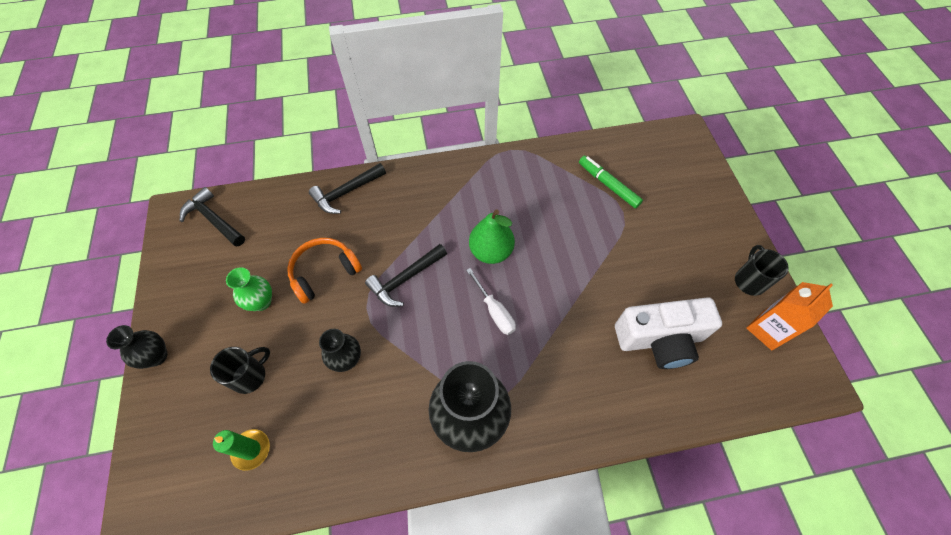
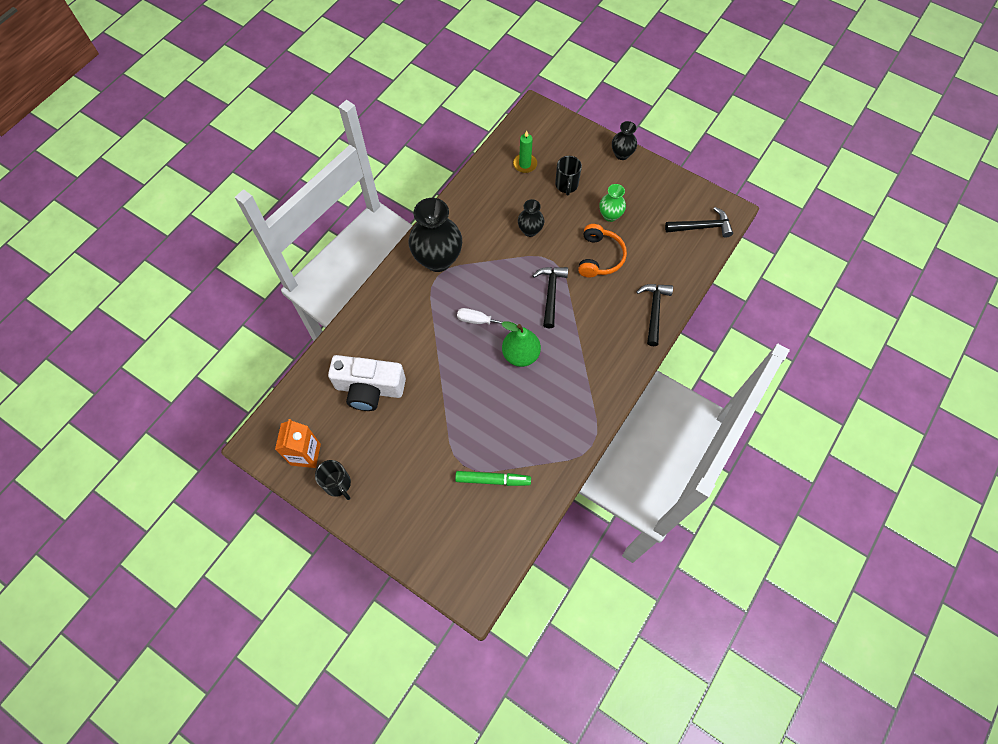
camera: 135 degrees right, 5 degrees up
(659, 339) = (369, 388): white camera -> white camera turned 120 degrees counterclockwise

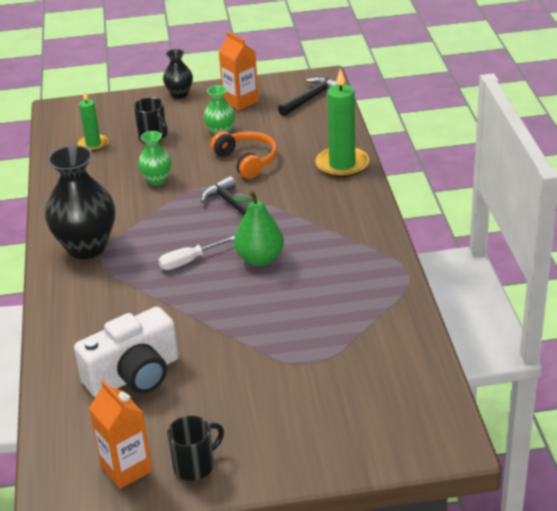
camera: 40 degrees left, 30 degrees down
(338, 484) = (195, 465): black mug -> black mug turned 45 degrees counterclockwise
(493, 480) = (352, 354): green marker -> none
(530, 230) = (157, 180): black vase -> green vase
(653, 193) = (240, 101): none -> orange carton
(654, 311) = (342, 165): black hammer -> green candle

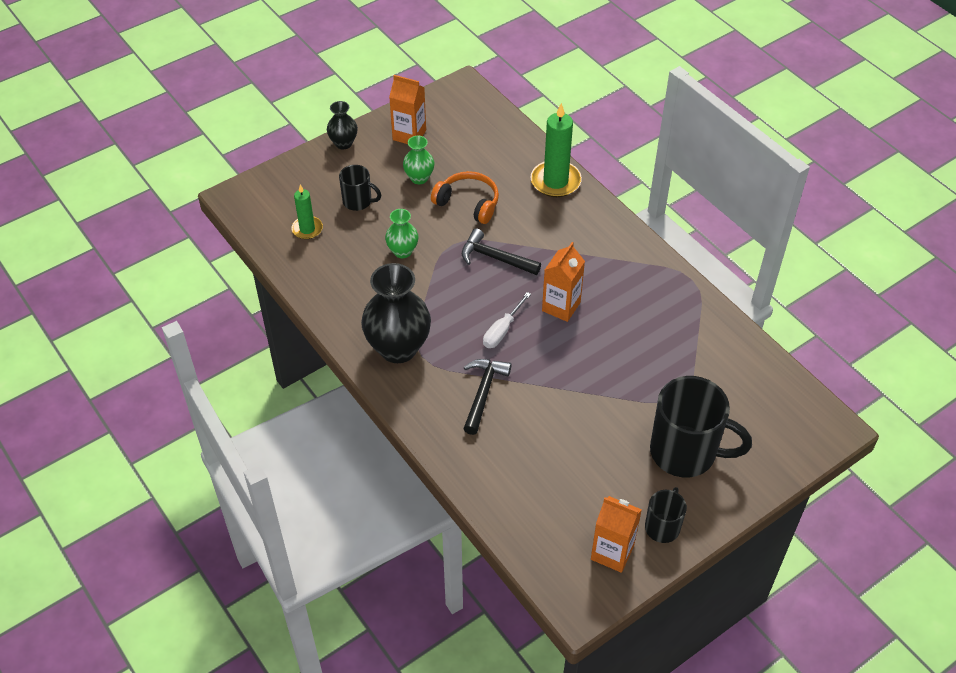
camera: 30 degrees left, 15 degrees up
(134, 375) = (547, 463): white camera -> none
(260, 259) = (561, 306): green pear -> orange carton
(274, 412) = (685, 452): none -> black mug
(311, 98) = (472, 113): black hammer -> black hammer (483, 393)

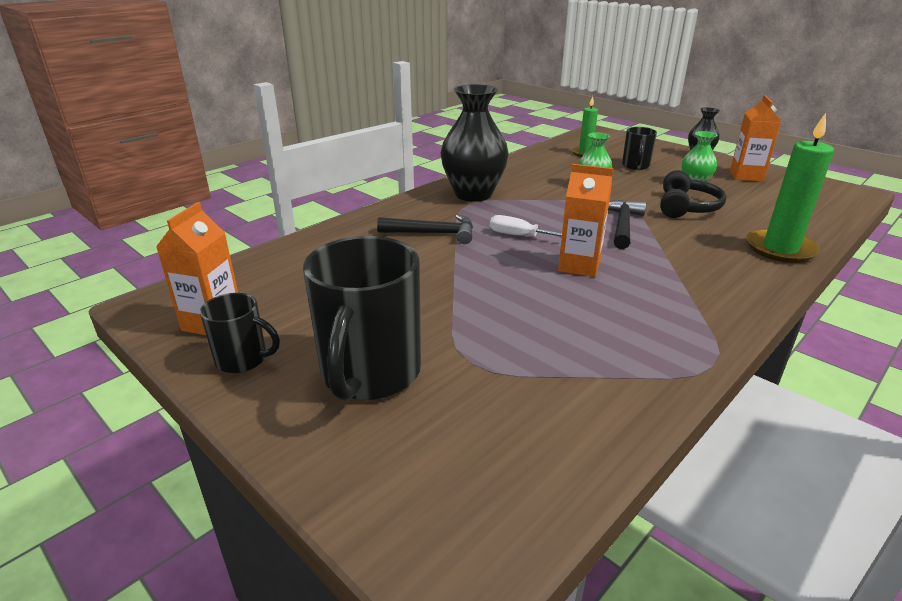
camera: 80 degrees right, 20 degrees down
(468, 203) = (686, 207): orange headphones -> black headphones

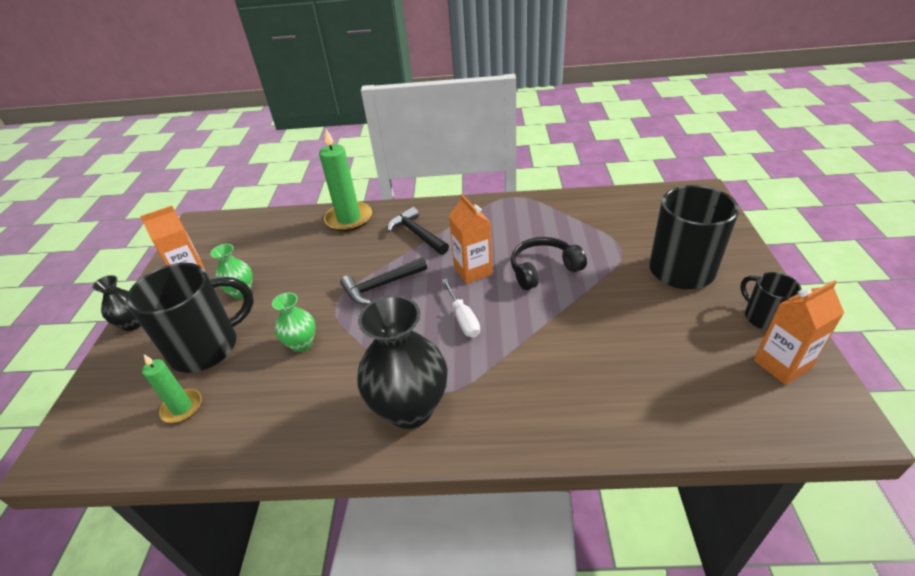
camera: 130 degrees left, 10 degrees up
(433, 233) = (524, 367): black hammer -> black hammer (417, 234)
(635, 166) = (207, 347): black mug -> black mug, size x1.94
(686, 207) = (306, 275): black headphones -> black headphones (543, 270)

